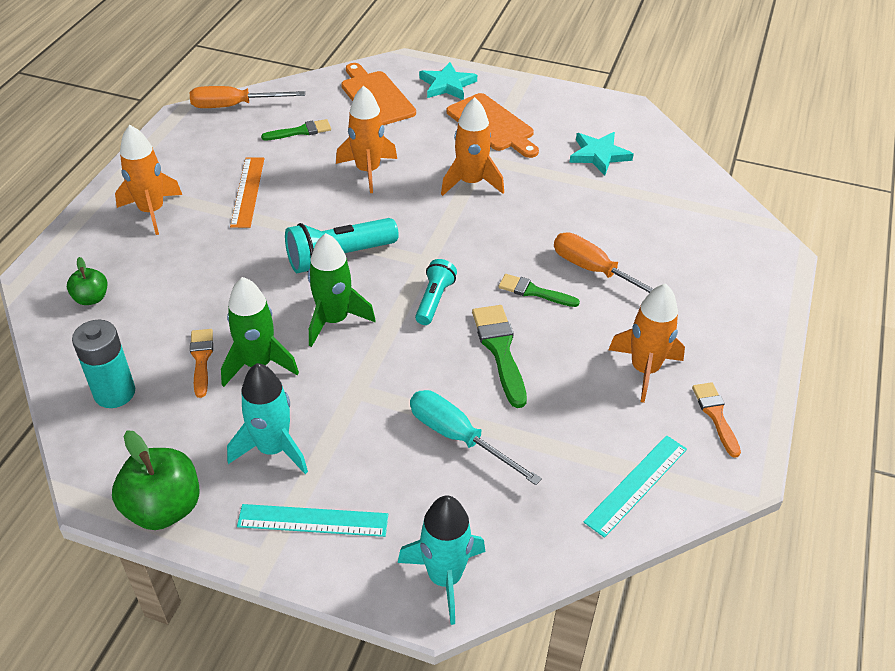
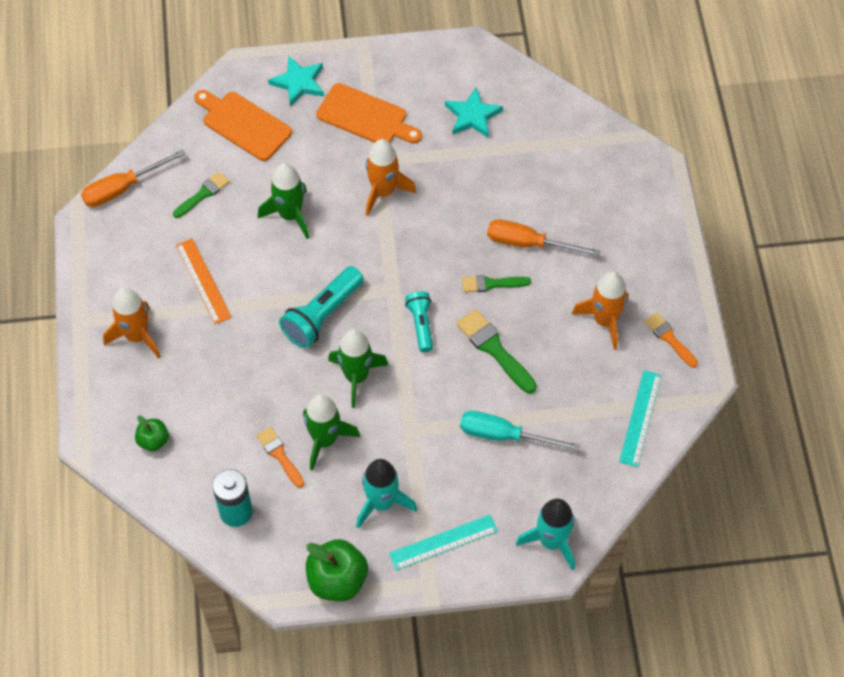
camera: 25 degrees left, 15 degrees up
(368, 171) = (290, 215): orange rocket -> green rocket

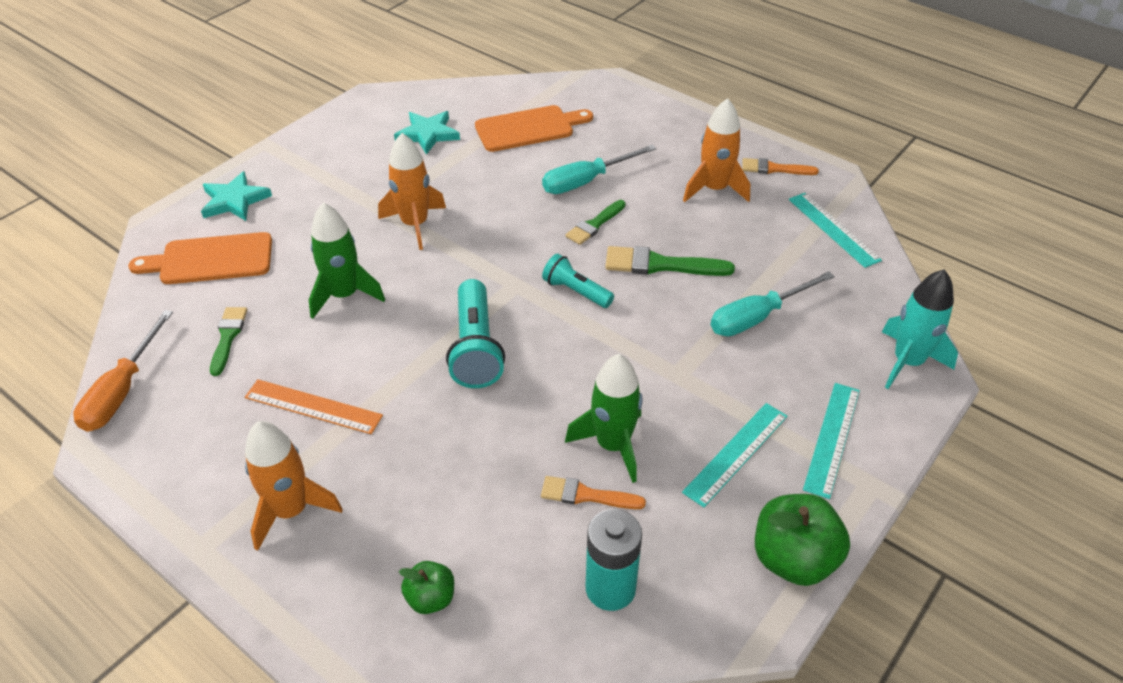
camera: 45 degrees left, 15 degrees down
(356, 377) = (572, 371): green rocket -> none
(365, 116) = (331, 187): orange cutting board -> orange cutting board (528, 128)
(382, 503) = (736, 453): turquoise rocket -> turquoise ruler
(528, 243) = (586, 181): orange screwdriver -> turquoise screwdriver

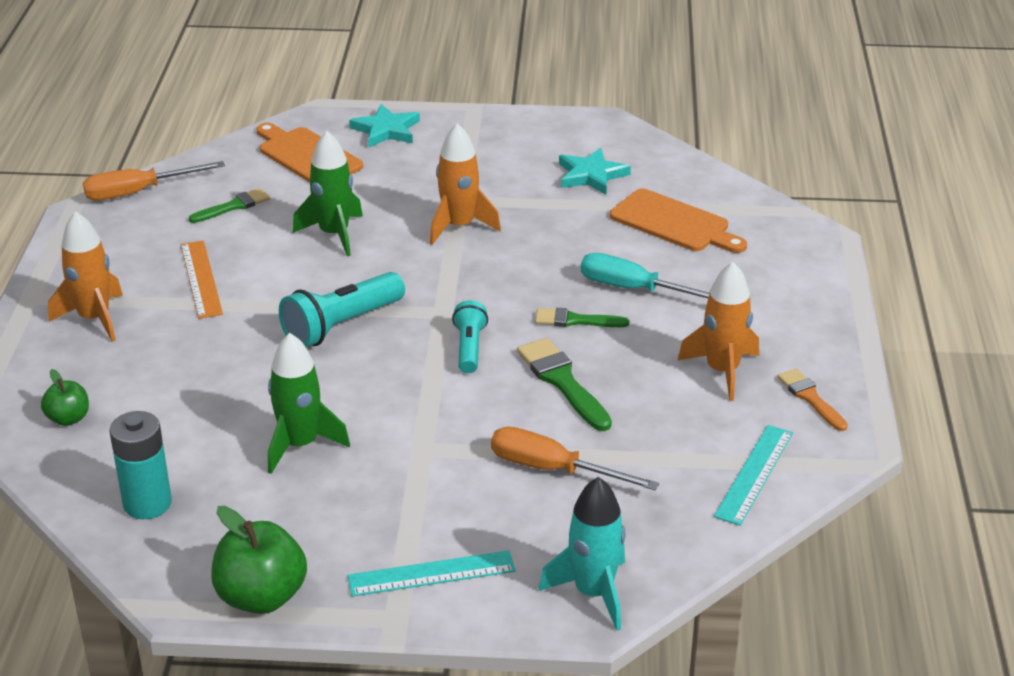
camera: 55 degrees right, 10 degrees down
(586, 495) = (231, 452): orange brush -> none
(736, 453) = (356, 519): turquoise ruler -> none
(757, 317) = (552, 469): turquoise screwdriver -> orange screwdriver

